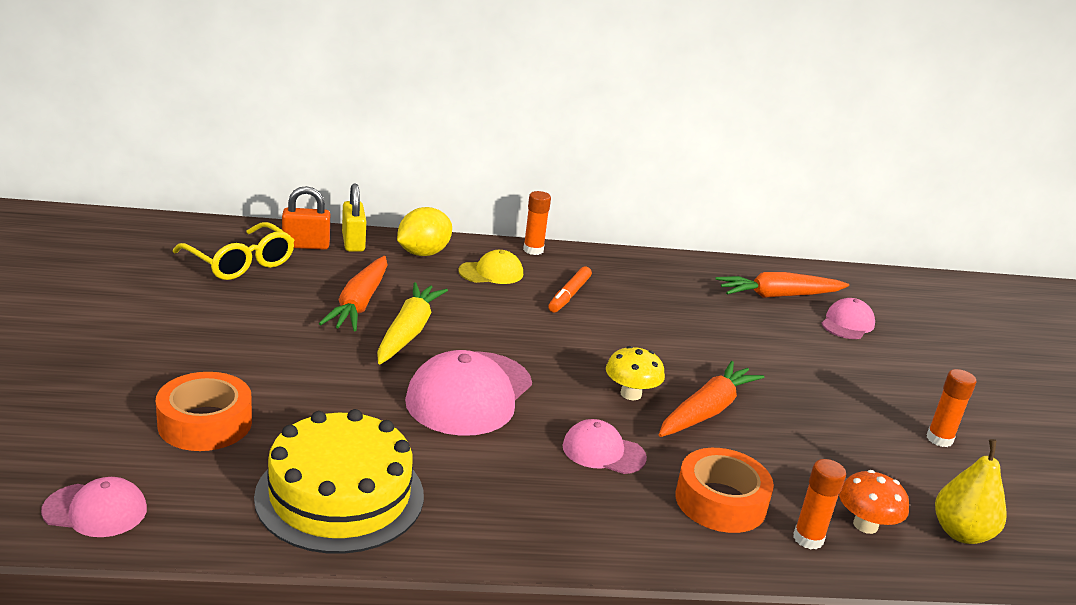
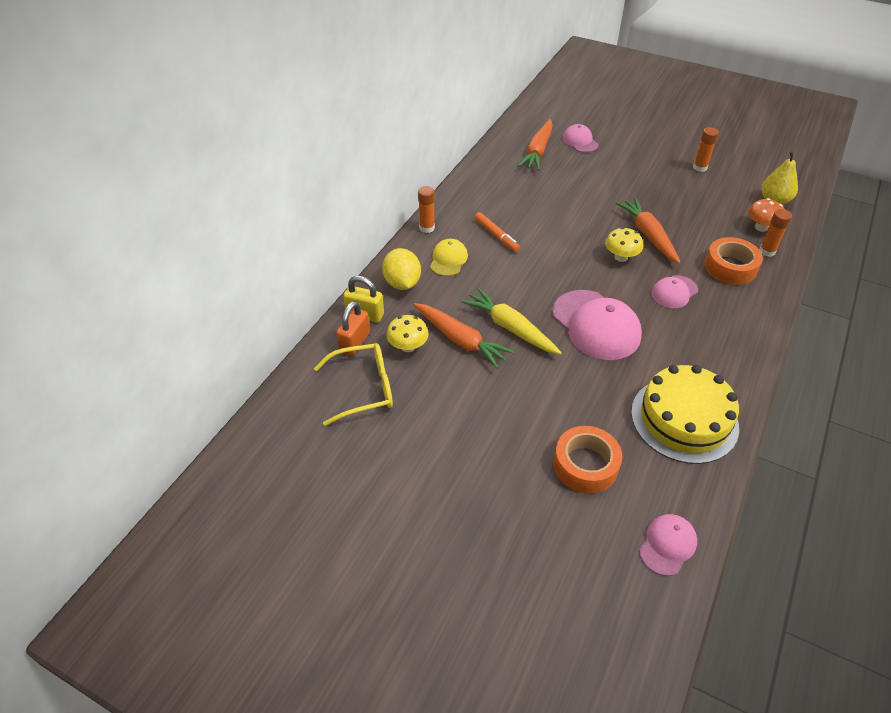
camera: 55 degrees left, 20 degrees up
(323, 275) = (408, 346): none -> yellow mushroom

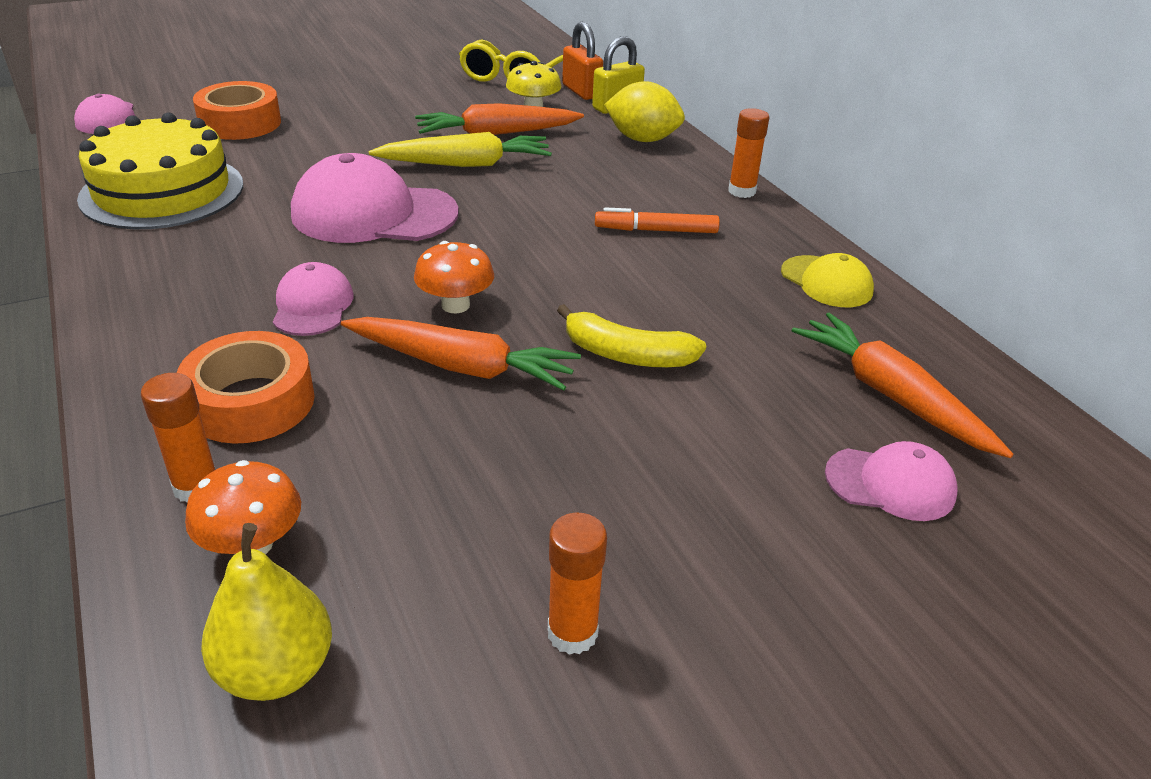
camera: 125 degrees right, 10 degrees down
(448, 259) = (649, 179): yellow cap -> yellow cap (826, 282)
(590, 205) = (626, 355): none -> yellow banana
(621, 257) = (455, 305): yellow mushroom -> orange mushroom

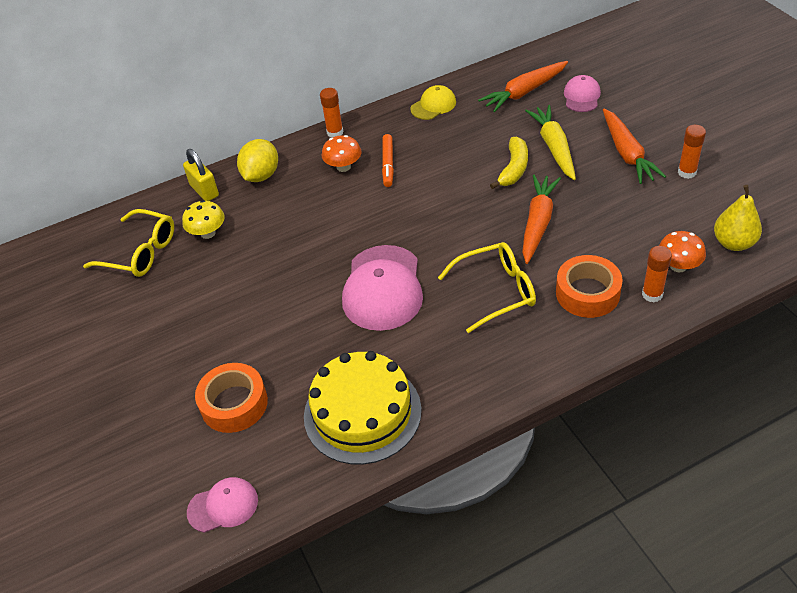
camera: 85 degrees left, 10 degrees up
(313, 305) = (496, 291): pink cap -> yellow glasses
(455, 305) = (483, 234): orange mushroom -> orange mushroom (343, 167)
(466, 164) = (305, 256): yellow carrot -> yellow carrot (554, 147)
(497, 134) = (253, 247): orange carrot -> orange carrot (627, 153)
(581, 91) = (173, 211): orange padlock -> none

